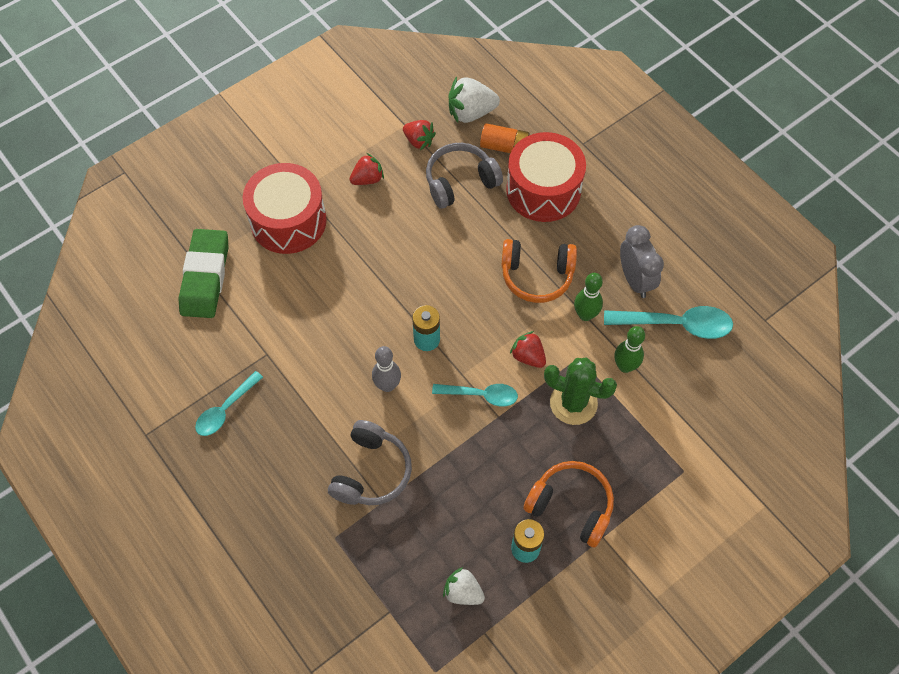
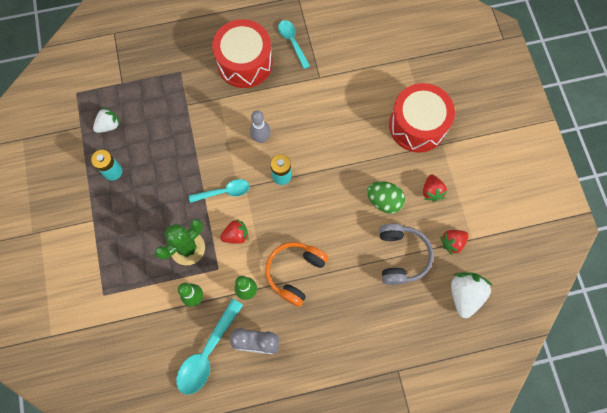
camera: 115 degrees right, 10 degrees up
(205, 277) = (394, 61): green eraser -> none
(371, 472) = (209, 106): grey headphones -> none
(403, 221) = (384, 201): none -> green egg
(481, 395) = (224, 192): turquoise spoon -> turquoise spoon turned 135 degrees counterclockwise
(504, 146) = (420, 305): orange battery -> none
(543, 190) = (366, 315): red drum -> red drum (244, 63)
(571, 506) = (122, 211): orange headphones -> none

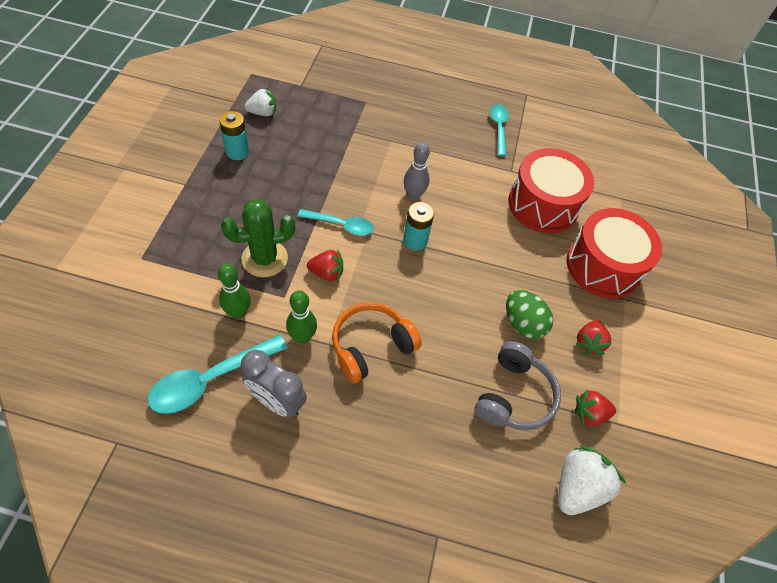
camera: 20 degrees right, 15 degrees down
(244, 63) = (437, 123): red drum -> red drum (543, 205)

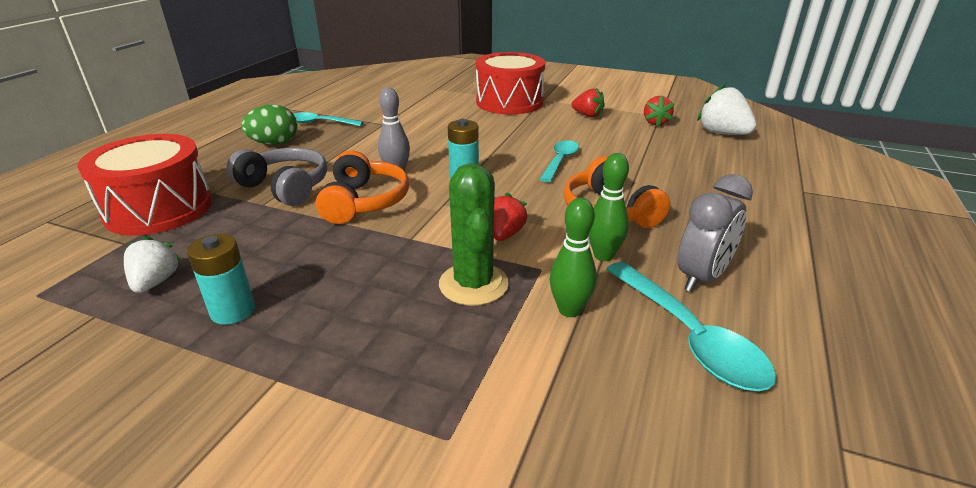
camera: 75 degrees left, 25 degrees down
(341, 225) = (428, 221): turquoise spoon -> turquoise spoon (560, 161)
(363, 184) = (364, 202): none -> orange headphones
(513, 395) = (648, 147): grey headphones -> grey headphones (285, 187)
(523, 324) = (571, 136): green egg -> green egg (274, 143)
(543, 205) = (434, 115): red drum -> red drum (159, 209)

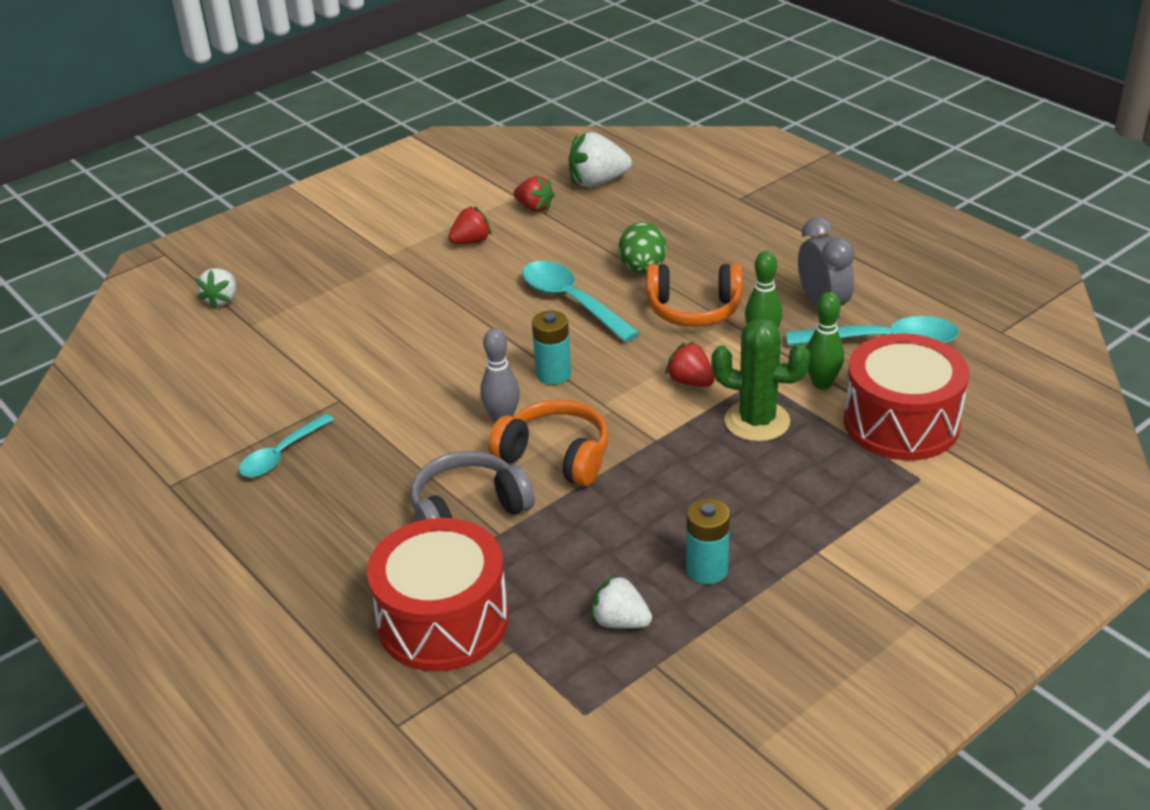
camera: 60 degrees left, 5 degrees up
(274, 143) = (317, 506): green egg -> green egg (643, 269)
(453, 78) = (222, 300): none -> white strawberry
(509, 102) = (370, 282): red drum -> red drum (901, 423)
(560, 161) = (571, 301): turquoise spoon -> turquoise spoon, size x1.54

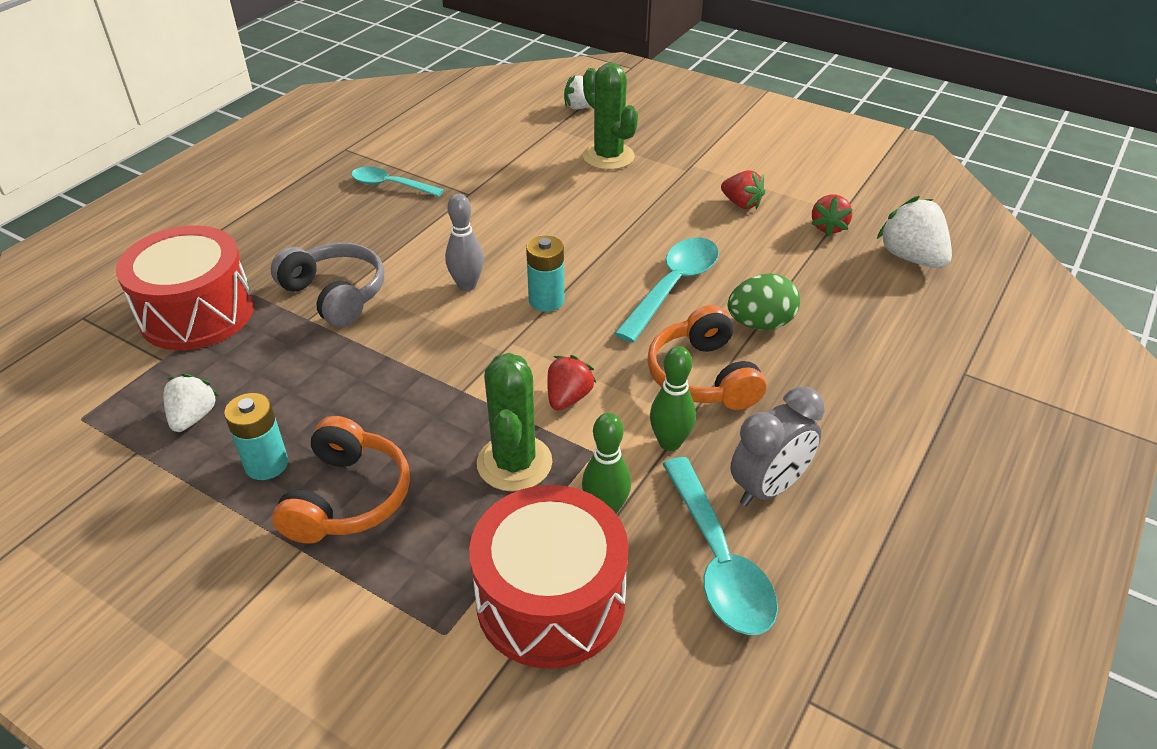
camera: 70 degrees right, 5 degrees up
(336, 299) = (608, 156): none -> green cactus
(555, 456) = (421, 329): orange headphones -> orange headphones (348, 497)

